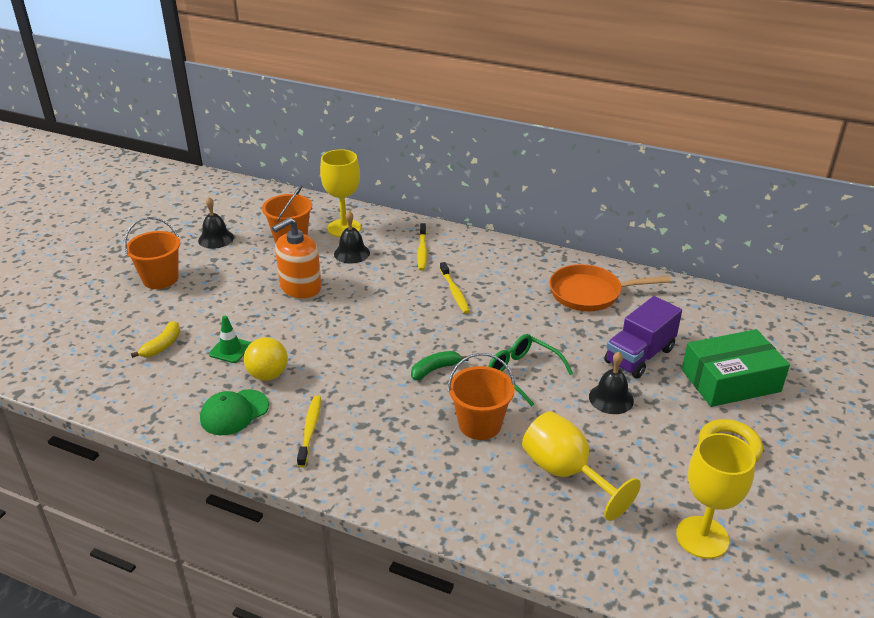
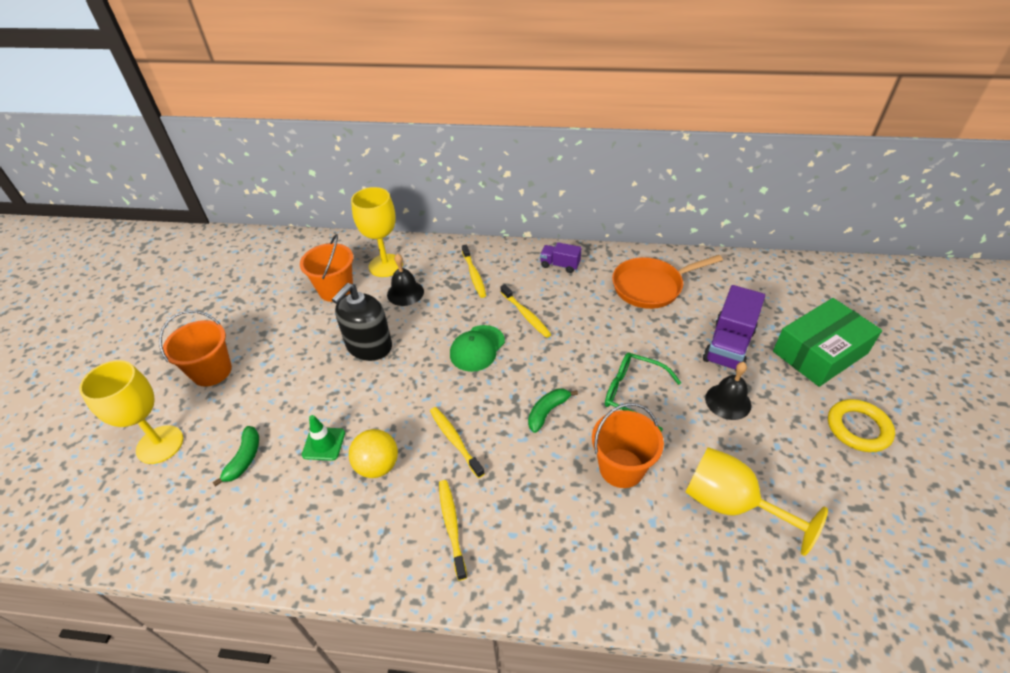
camera: 15 degrees left, 10 degrees up
(162, 346) = (244, 459): yellow banana -> green banana
(216, 239) = (256, 307): black bell -> none
(234, 412) = (359, 527): green cap -> green cap (477, 348)
(300, 287) = (369, 346): orange soap dispenser -> black soap dispenser
(342, 372) = (455, 440): none -> yellow toothbrush
(509, 258) = (560, 265): none -> purple truck
(702, 537) = (891, 544): yellow goblet -> yellow goblet (160, 444)

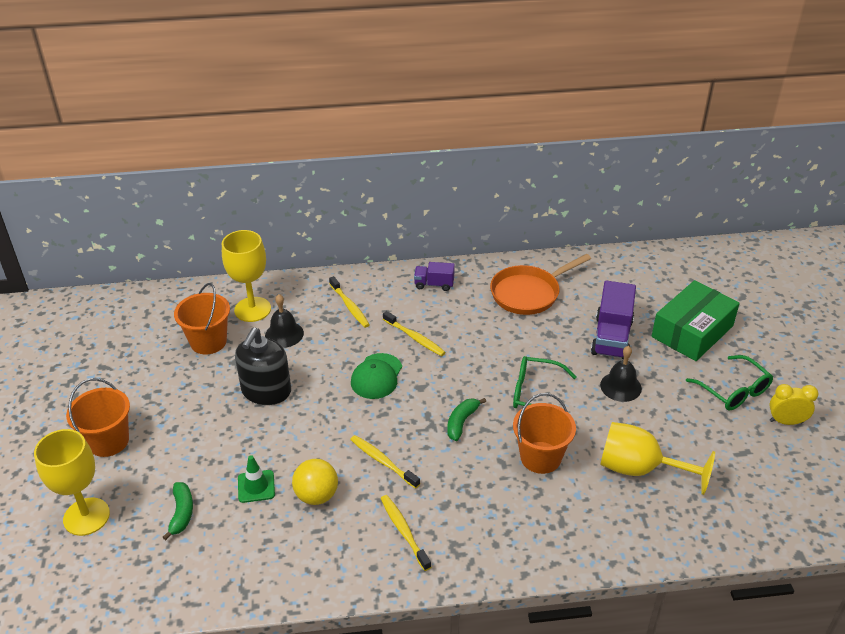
camera: 15 degrees left, 5 degrees down
(858, 428) = (733, 390): yellow ring -> green glasses
(919, 478) = (786, 421): none -> yellow clock

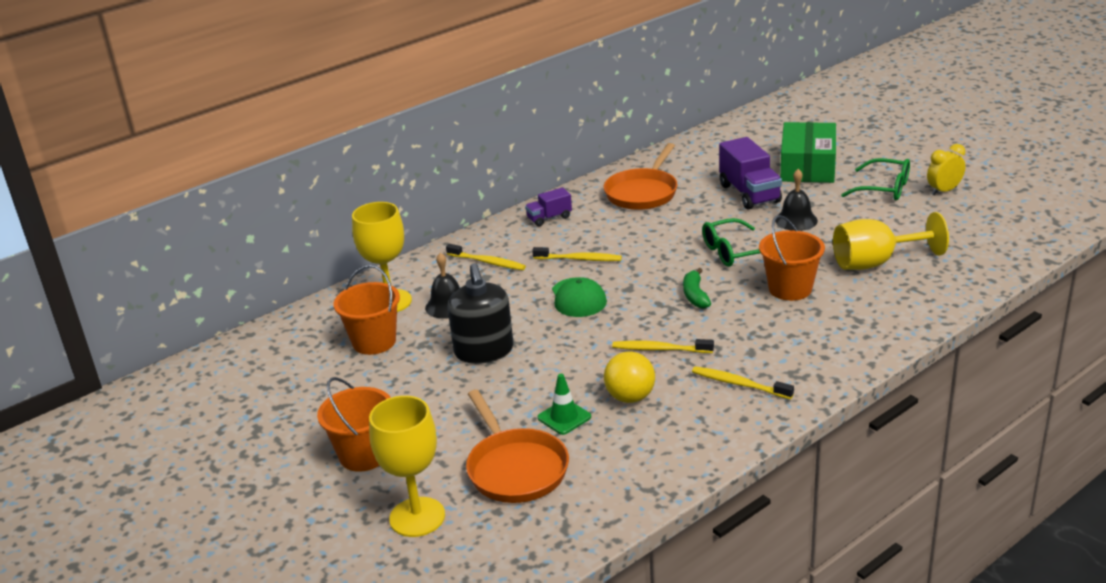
camera: 30 degrees left, 10 degrees down
(181, 513) = (515, 468): green banana -> orange pan

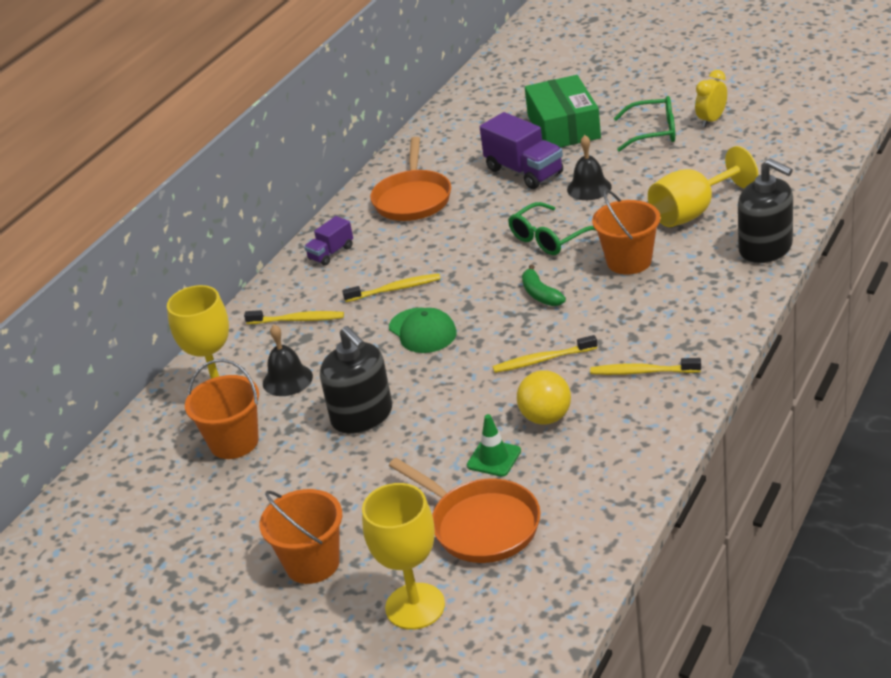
camera: 20 degrees left, 5 degrees up
(922, 311) = (765, 248): none -> black soap dispenser

